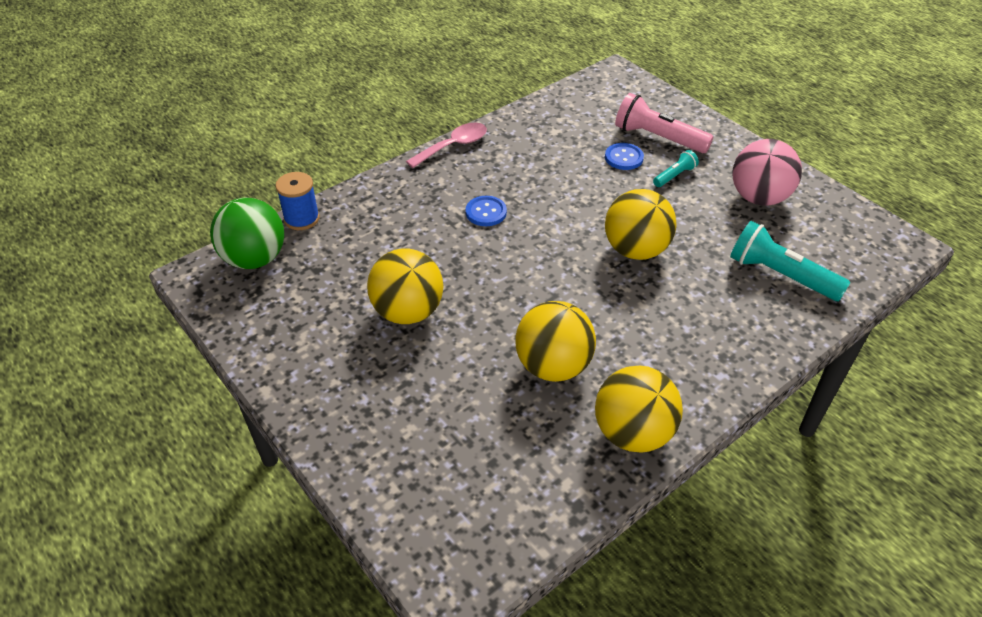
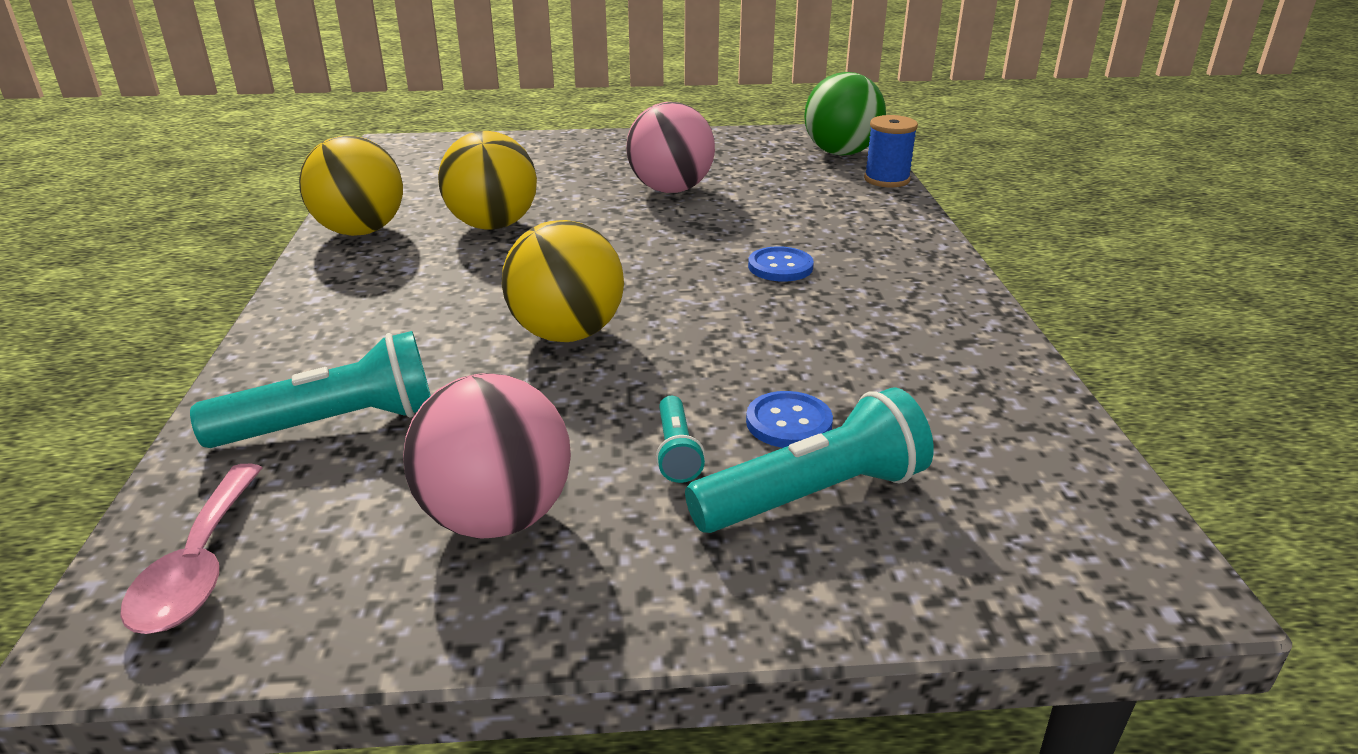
camera: 125 degrees right, 15 degrees down
(408, 312) = (670, 190): yellow ball -> pink ball
(453, 146) = (967, 291): pink spoon -> pink spoon (199, 566)
(658, 138) = (813, 495): pink flashlight -> turquoise flashlight

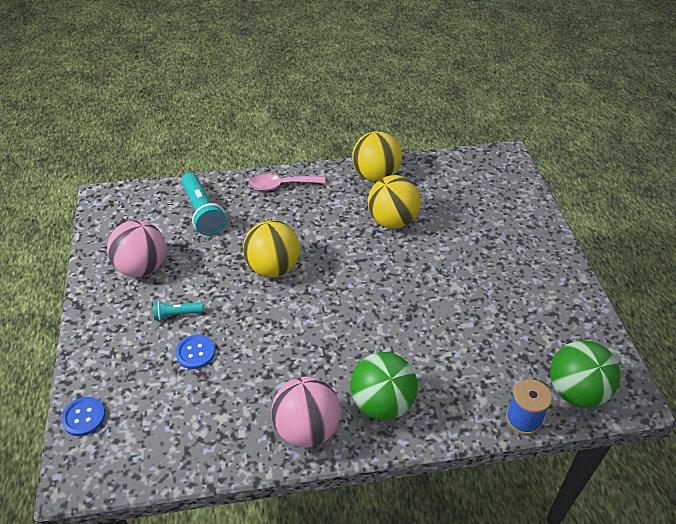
camera: 85 degrees right, 15 degrees up
(199, 566) = (128, 205): pink spoon -> pink spoon (281, 185)
(670, 190) = (466, 291): pink ball -> pink ball (307, 429)
(780, 267) = (357, 350): blue button -> blue button (84, 417)
(813, 495) = (143, 360): turquoise flashlight -> none
(880, 254) = (382, 403): none -> green ball

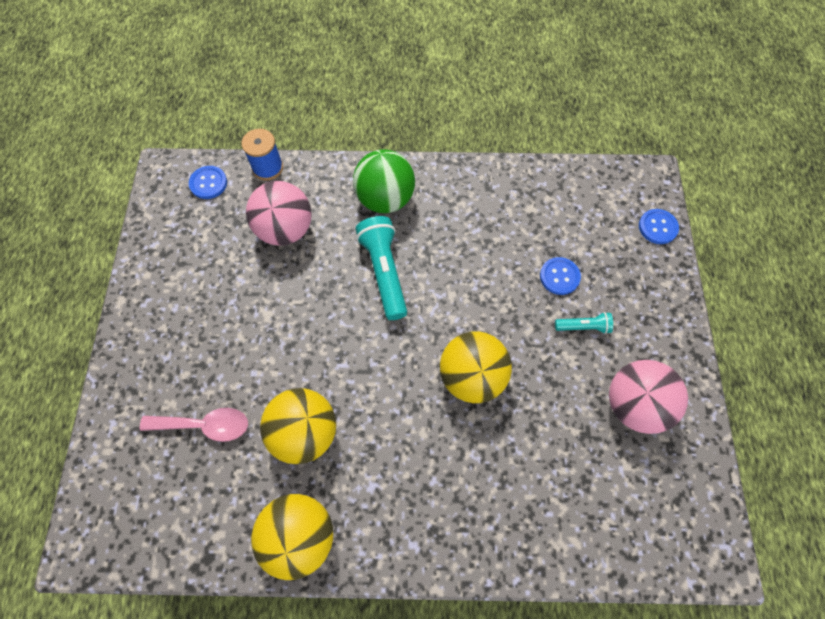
camera: 170 degrees left, 20 degrees up
(203, 212) = (564, 496): turquoise flashlight -> turquoise flashlight (384, 272)
(281, 185) = (447, 538): pink spoon -> pink spoon (205, 425)
(307, 429) = (456, 187): pink ball -> pink ball (285, 229)
(576, 391) = (208, 183): green ball -> blue button

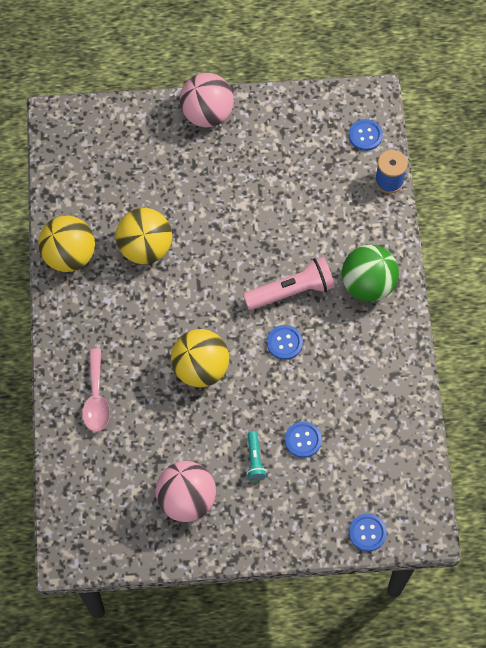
camera: 85 degrees right, 0 degrees up
(205, 425) = (146, 177): pink spoon -> pink spoon (96, 398)
(285, 229) = (325, 206): pink ball -> pink ball (207, 114)
(384, 272) = (291, 291): turquoise flashlight -> pink flashlight
(445, 284) = (284, 343): none -> blue button

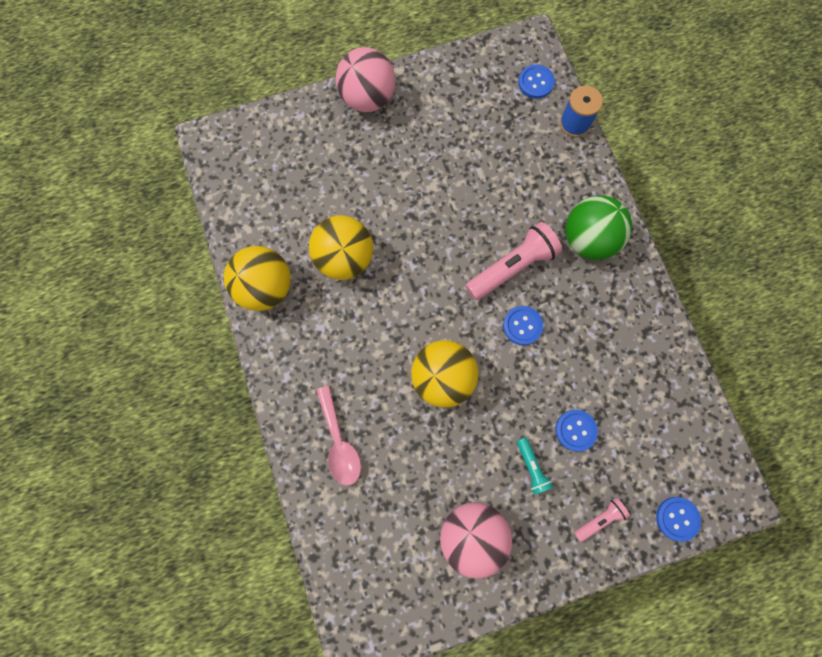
camera: 15 degrees left, 10 degrees up
(300, 515) = (599, 519): none -> pink flashlight

